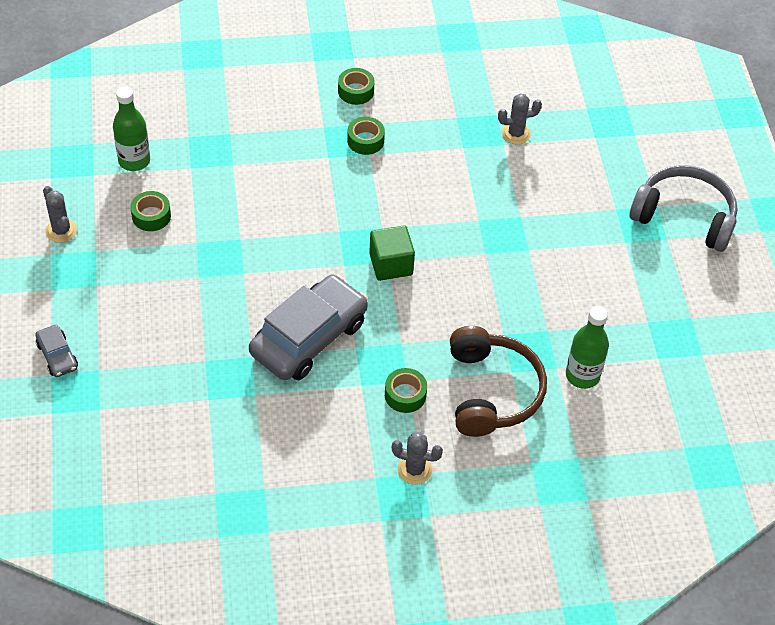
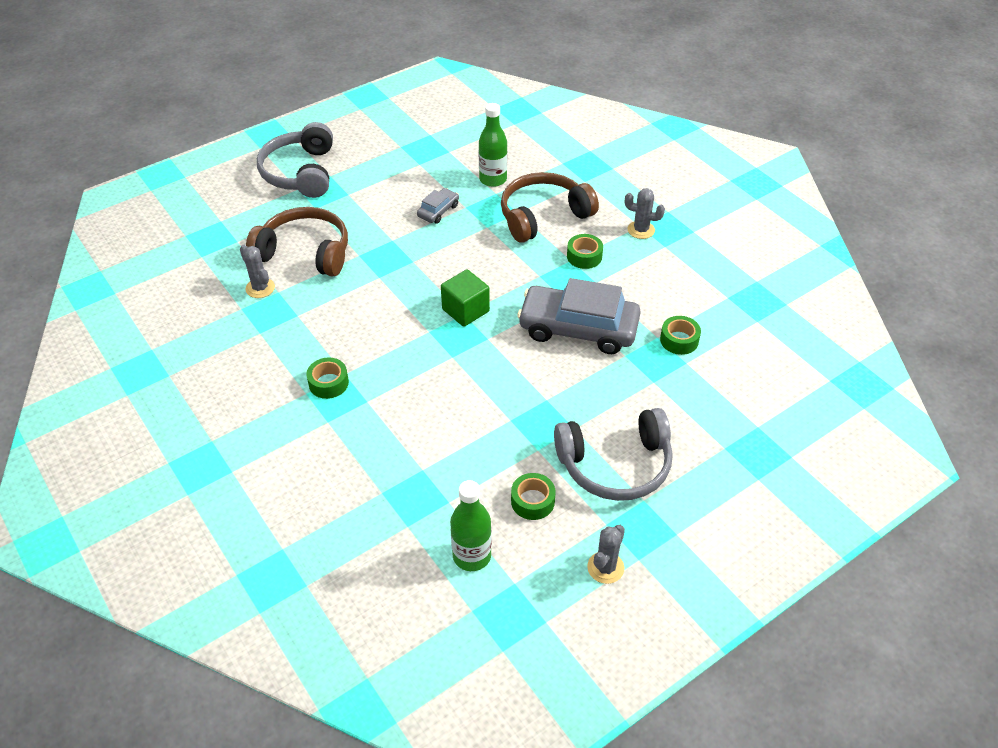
camera: 115 degrees left, 5 degrees down
(57, 356) = (738, 485): grey car -> grey car (438, 211)
(142, 284) = (615, 465): none -> grey headphones
(356, 91) = (263, 417): green tape -> green tape (679, 340)
(414, 469) = (641, 230): grey cactus -> grey cactus turned 60 degrees counterclockwise
(549, 179) = (305, 252): none -> brown headphones

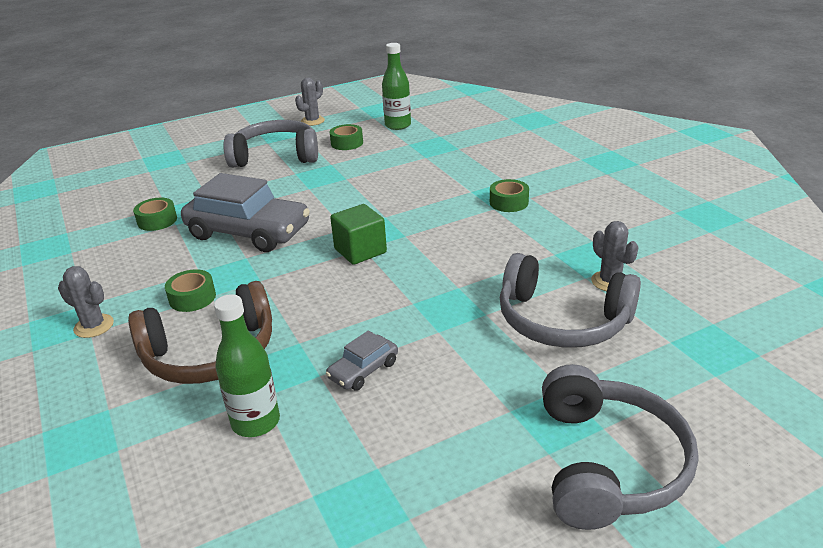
camera: 170 degrees left, 15 degrees down
(305, 252) = (562, 321): brown headphones -> grey headphones

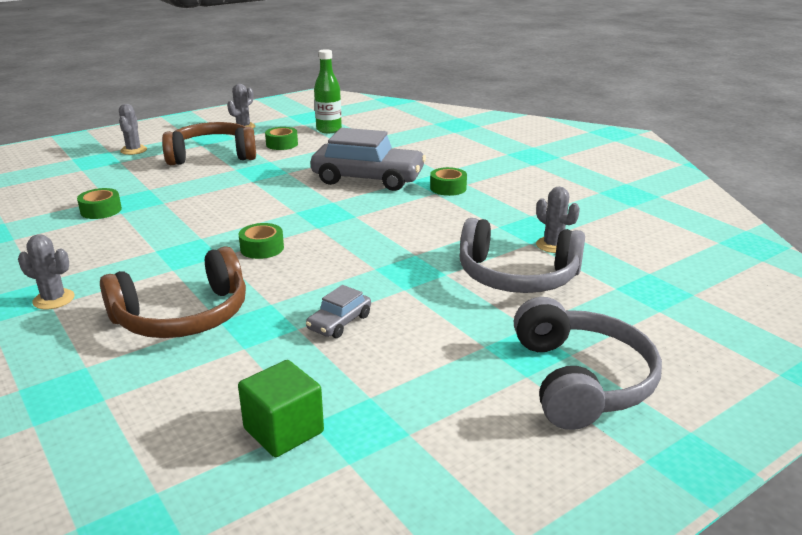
camera: 10 degrees left, 5 degrees down
(192, 298) = (153, 272): green tape -> green tape (262, 248)
(201, 148) = (133, 150): none -> grey cactus
(248, 232) = (199, 217): grey car -> grey car (368, 178)
(256, 422) = (242, 368): green bottle -> none
(276, 156) = (212, 155): grey headphones -> brown headphones
(360, 251) = (315, 229): green cube -> green cube (283, 430)

